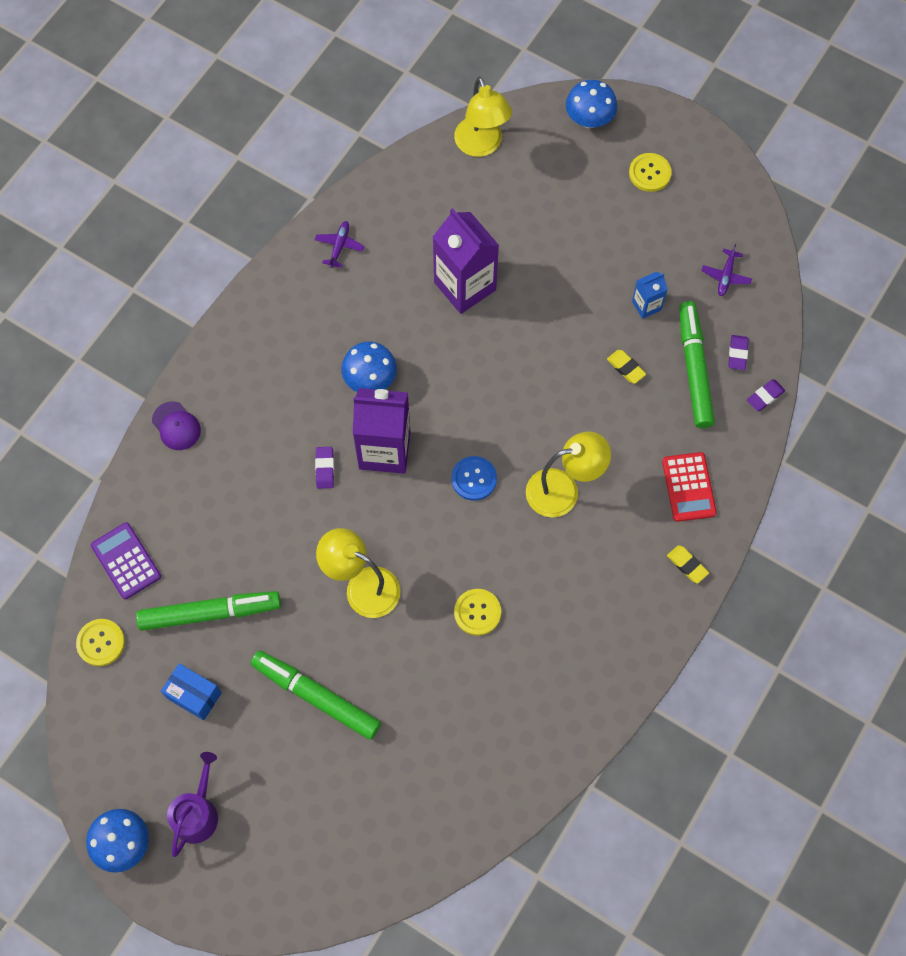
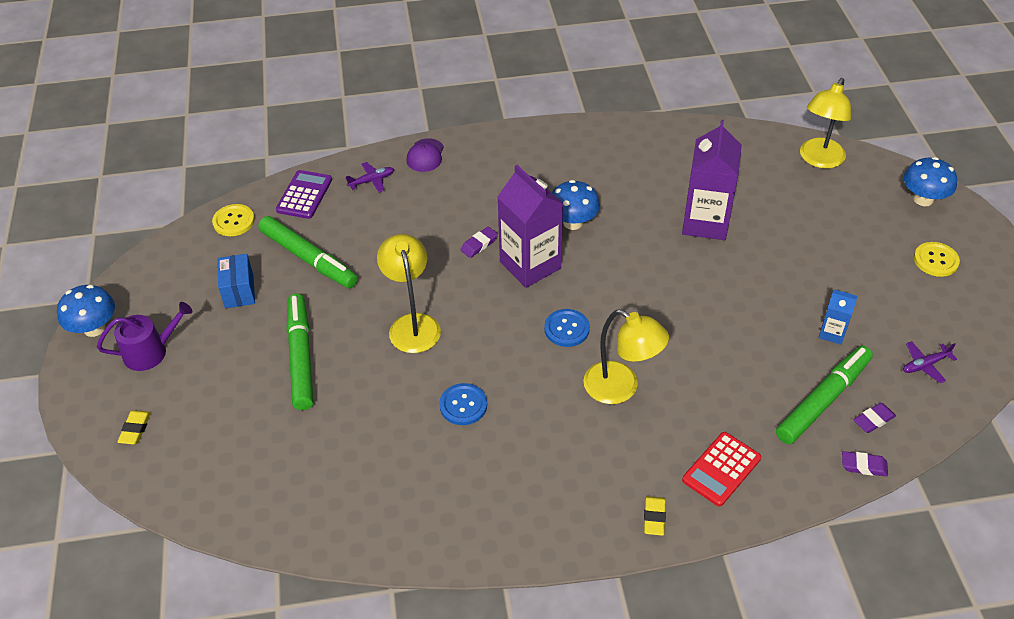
camera: 50 degrees right, 20 degrees down
(339, 246) = (648, 143): purple plane -> purple plane (372, 181)
(477, 612) = (463, 405): yellow button -> blue button
(626, 368) = (766, 356): yellow eraser -> yellow eraser (135, 429)

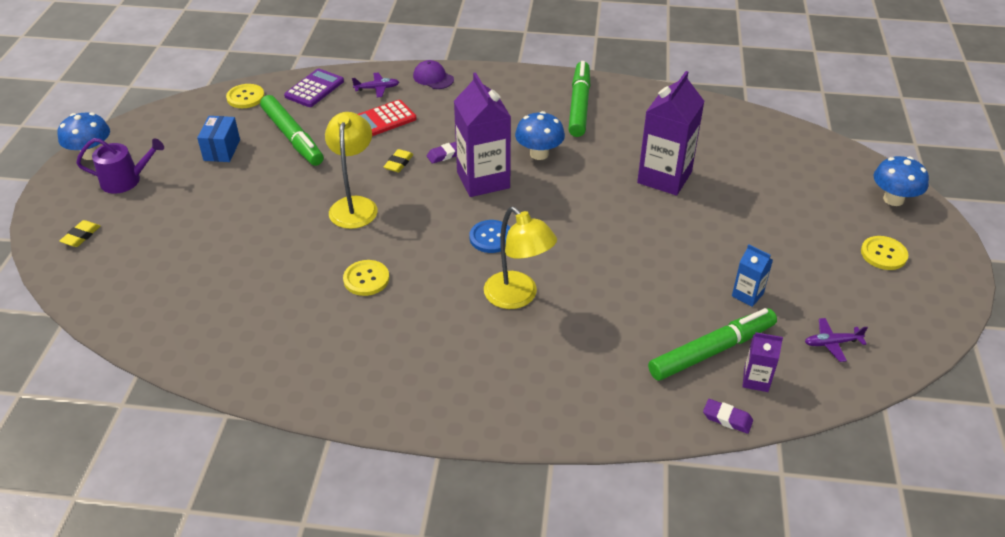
camera: 15 degrees right, 5 degrees down
(301, 357) = (246, 210): green marker -> green marker (579, 105)
(425, 155) = (433, 78): purple cap -> purple cap turned 105 degrees clockwise
(463, 405) = (366, 279): blue button -> yellow button
(654, 517) = (496, 414): yellow eraser -> yellow eraser (398, 163)
(721, 469) = (581, 388): red calculator -> red calculator (384, 119)
(818, 160) = (800, 147): yellow lamp -> none
(873, 420) = (756, 380): purple eraser -> purple carton

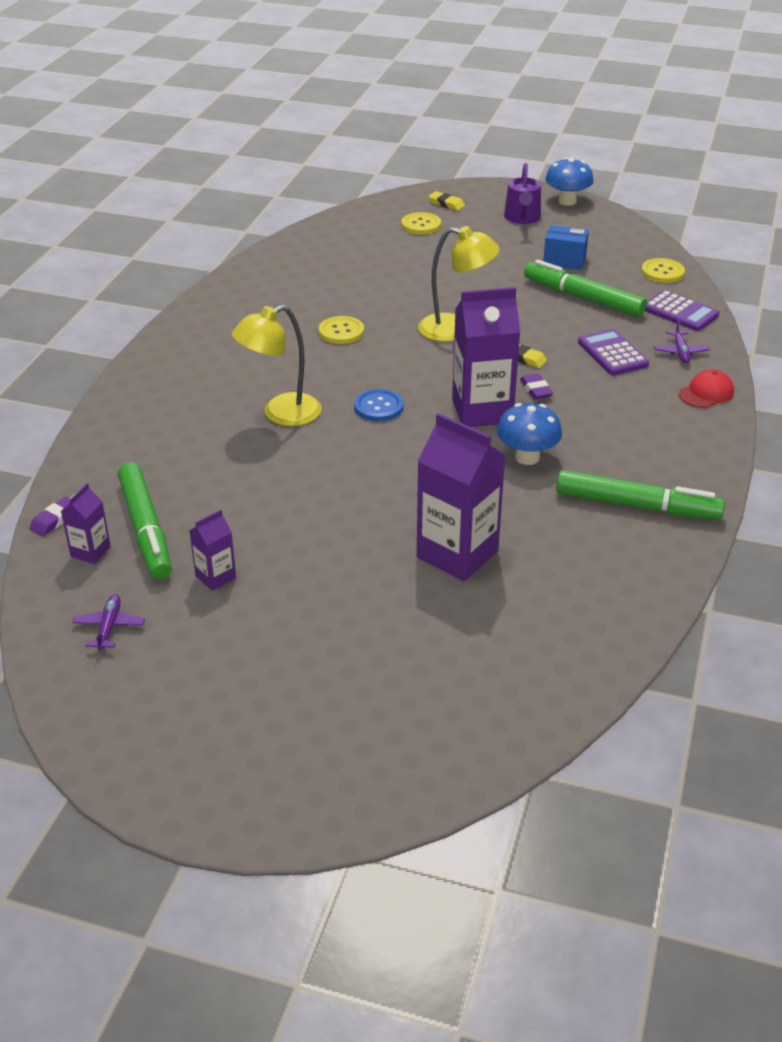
camera: 100 degrees right, 5 degrees down
(292, 137) = (583, 298): green marker -> green marker turned 60 degrees clockwise
(384, 119) = (612, 353): red calculator -> purple calculator
(433, 78) = (706, 393): purple cap -> red cap
(747, 295) = (215, 577): blue carton -> purple carton
(883, 254) = (236, 731): yellow button -> yellow button (421, 225)
(893, 199) = (350, 789): blue mushroom -> none

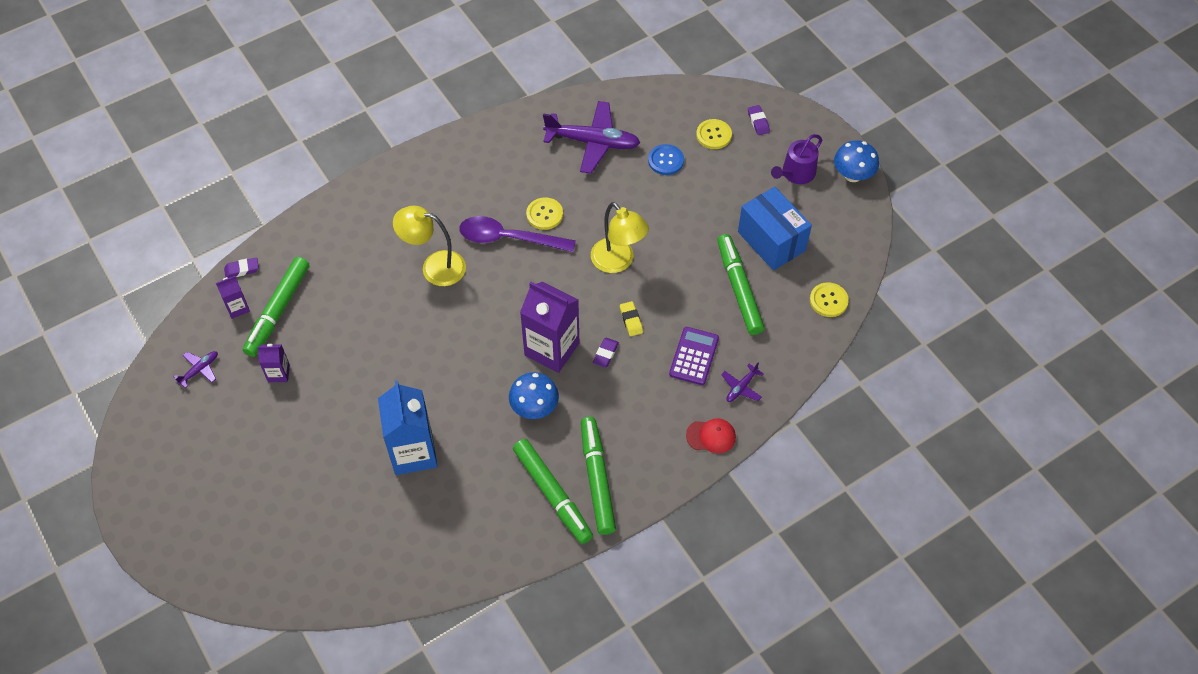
camera: 40 degrees right, 20 degrees up
(319, 271) = (593, 142): none -> purple plane
(329, 362) = (508, 238): none -> purple spoon
(378, 407) = (495, 301): blue button -> blue button (666, 160)
(446, 204) = (758, 122): yellow eraser -> purple eraser
(457, 554) = (413, 452): purple carton -> blue carton
(564, 261) = (771, 241): blue box -> blue box, size x1.66
(658, 472) = (597, 479): none -> green marker
(680, 312) = (790, 349): purple calculator -> none

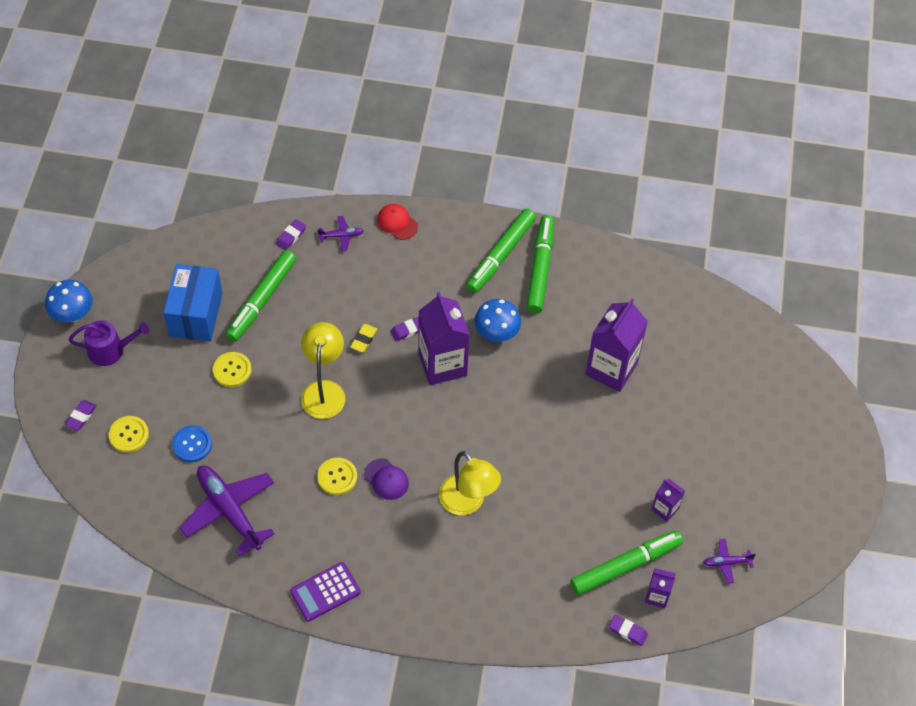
camera: 140 degrees left, 0 degrees up
(413, 452) = (611, 369): blue carton -> purple carton
(508, 238) = (386, 479): purple spoon -> purple cap
(694, 356) = (349, 280): purple calculator -> purple calculator (325, 592)
(778, 354) = (291, 236): none -> purple eraser
(828, 300) = (212, 243): yellow button -> yellow button (232, 370)

